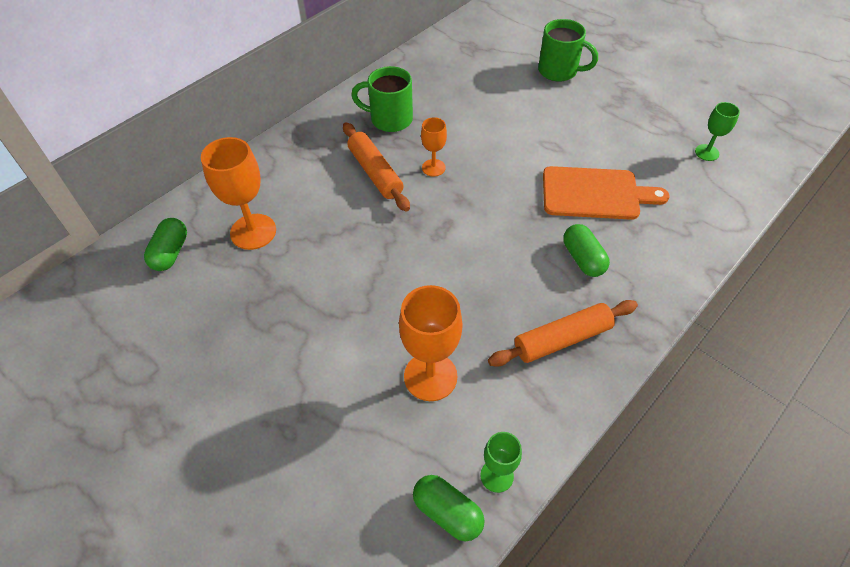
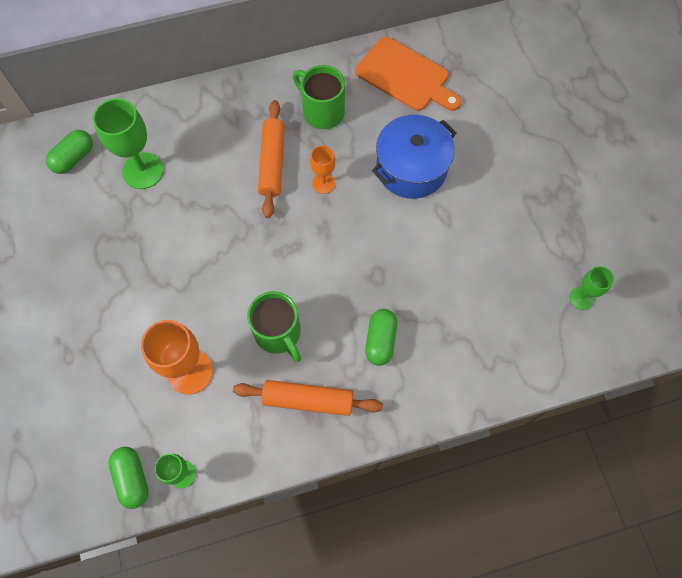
camera: 30 degrees right, 15 degrees up
(253, 232) = (143, 171): orange goblet -> green goblet
(498, 126) = (411, 168): none -> blue pot
(559, 71) = (517, 133): green mug -> green mug (278, 333)
(595, 193) = (442, 284): orange cutting board -> orange cutting board (405, 76)

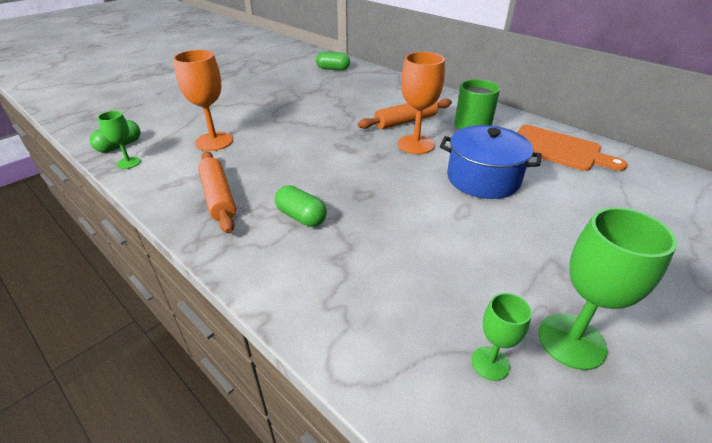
camera: 60 degrees right, 30 degrees down
(143, 171) = (347, 86): green goblet -> green goblet (571, 341)
(278, 333) = (270, 165): green mug -> none
(323, 183) = (416, 144): orange goblet -> orange goblet, size x1.78
(380, 340) = (301, 217): green capsule -> green capsule turned 60 degrees clockwise
(405, 76) = (558, 149): orange cutting board -> orange cutting board turned 60 degrees counterclockwise

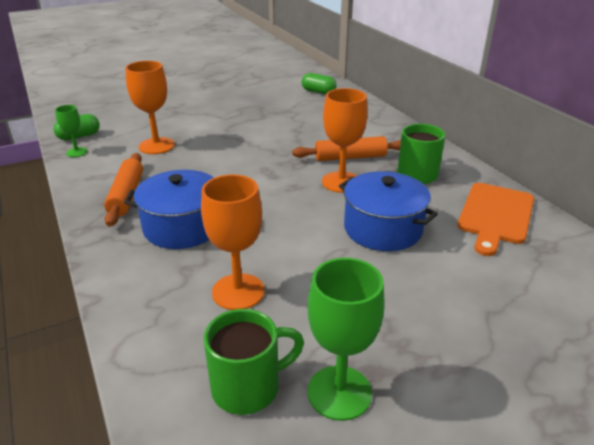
camera: 20 degrees right, 5 degrees down
(301, 217) = (182, 227): green capsule -> blue pot
(405, 268) = (238, 292): none -> orange goblet
(490, 363) = (248, 387): green goblet -> green mug
(558, 149) = (495, 215): orange cutting board -> orange cutting board turned 60 degrees clockwise

